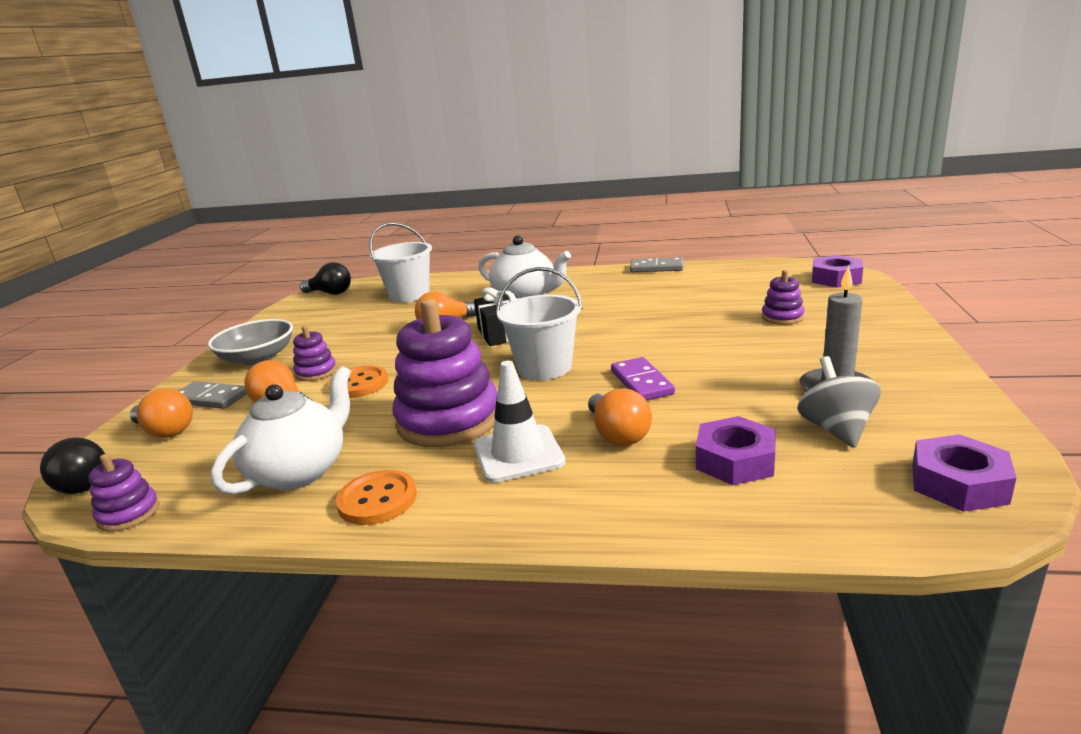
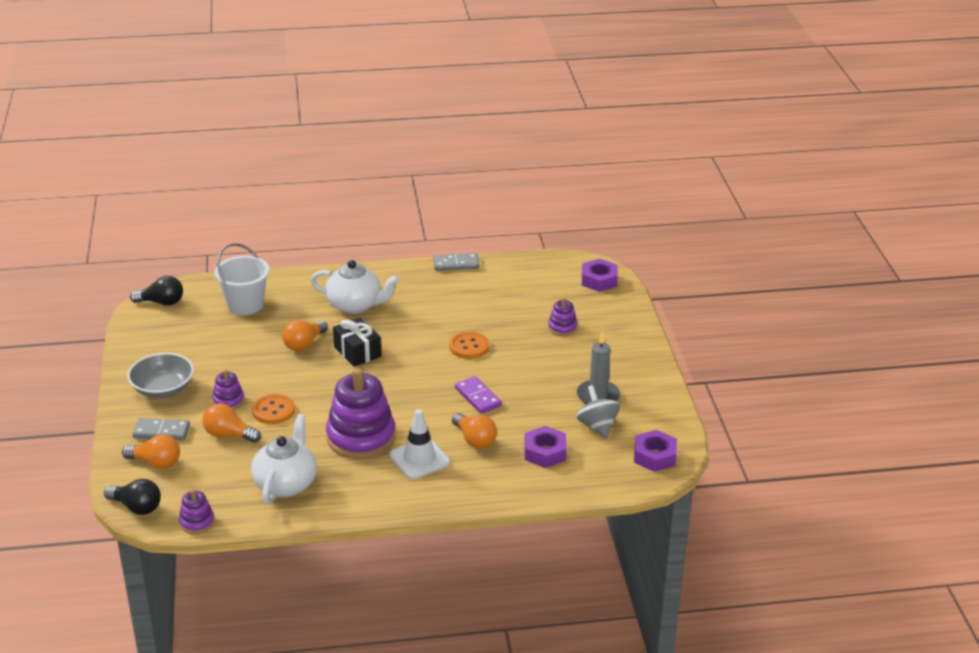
camera: 20 degrees left, 10 degrees up
(377, 500) = (350, 497): orange button -> orange button (469, 347)
(544, 367) = (406, 387): white bucket -> none

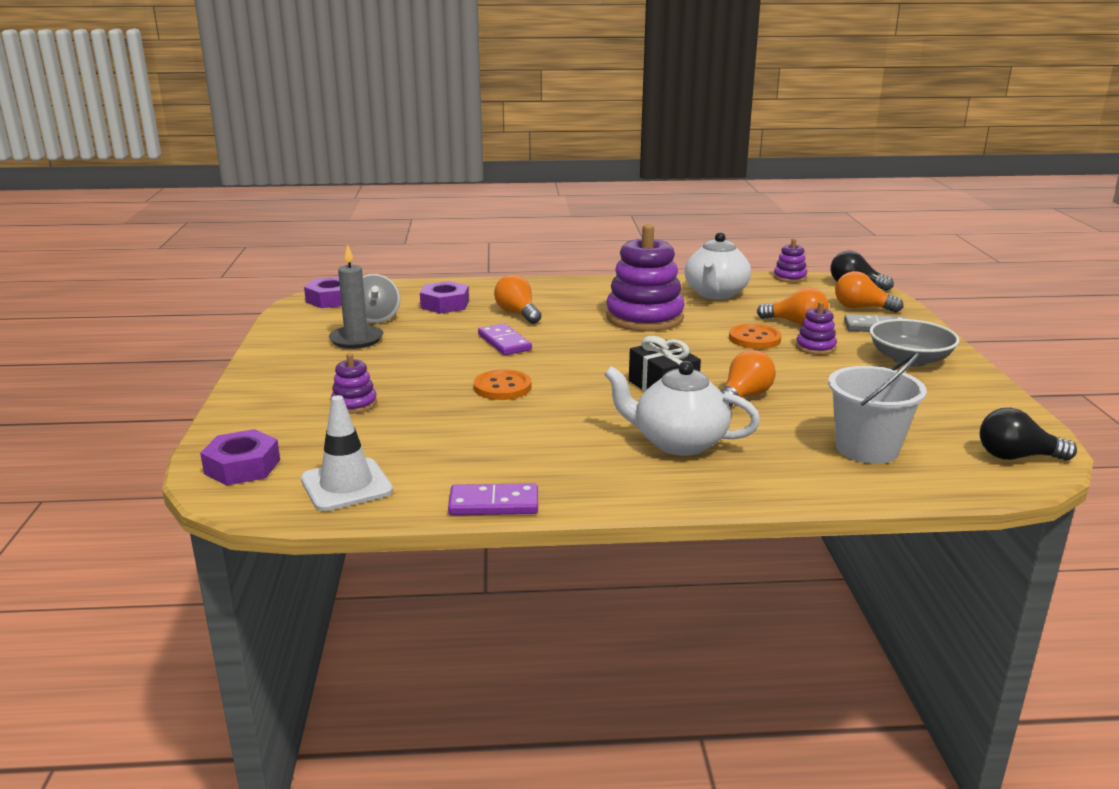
camera: 175 degrees left, 10 degrees down
(419, 459) = (579, 304): white traffic cone -> white traffic cone (346, 485)
(456, 264) = (494, 504): grey domino -> purple domino

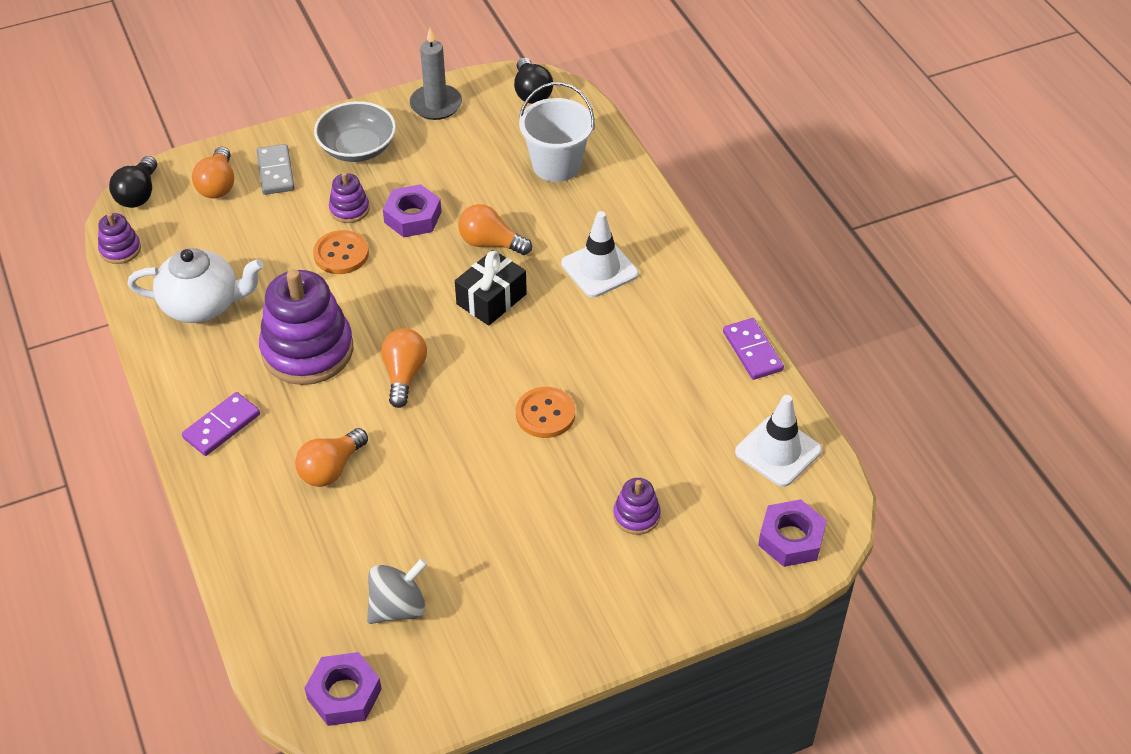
camera: 110 degrees left, 25 degrees up
(356, 339) = (474, 594): grey candle -> grey candle (436, 105)
(445, 304) = (322, 554): purple nut -> purple nut (412, 217)
(504, 342) = (429, 451): purple domino -> purple domino (222, 426)
(678, 443) = (599, 269): white teapot -> white traffic cone
(796, 323) = (283, 229): orange light bulb -> orange light bulb (404, 374)

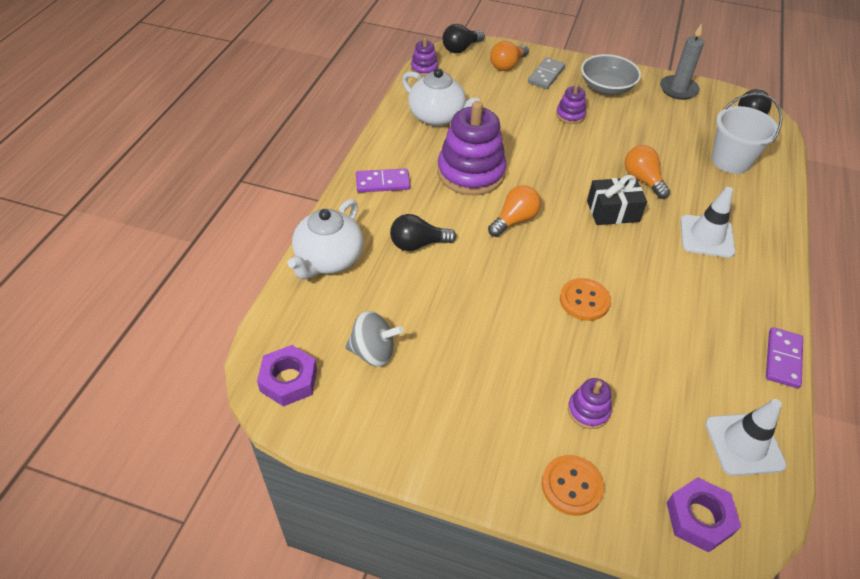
camera: 40 degrees right, 0 degrees up
(254, 551) = (329, 259): none -> white teapot
(331, 469) = (418, 244): orange light bulb -> black light bulb
(341, 254) = (542, 135): orange button -> orange button (571, 486)
(412, 217) = (605, 139): purple nut -> none

